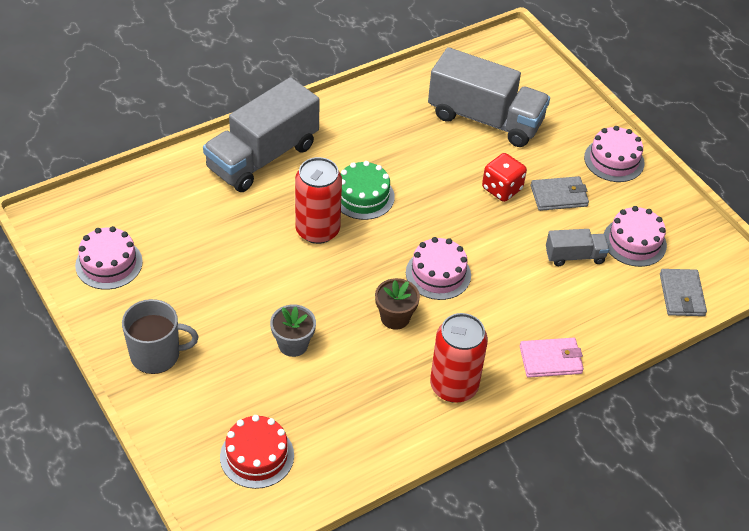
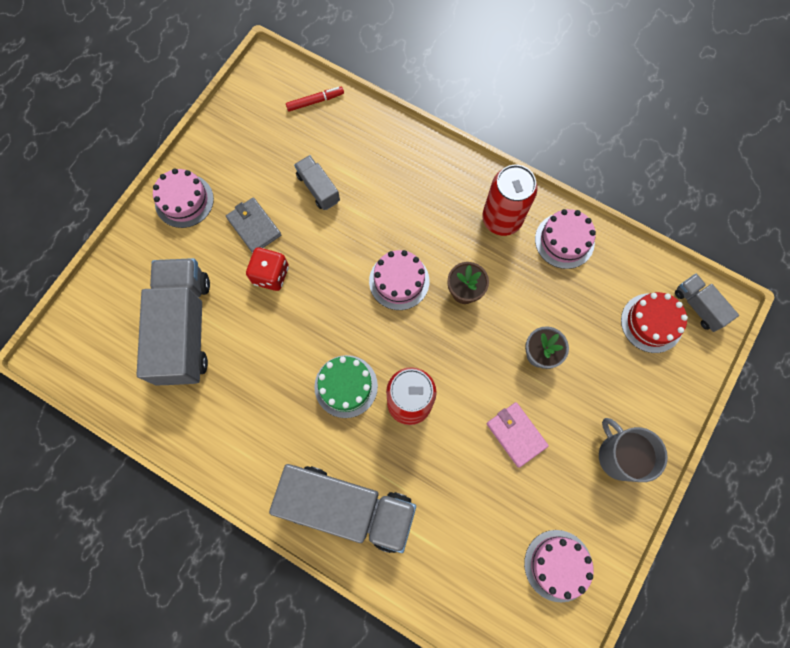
camera: 115 degrees left, 25 degrees up
(243, 510) = (698, 306): none -> grey truck
(550, 360) = (435, 165): pink wallet -> pink wallet (516, 434)
(634, 242) = (276, 152): pink cake -> pink cake (564, 240)
(682, 295) = (315, 101): grey wallet -> red marker

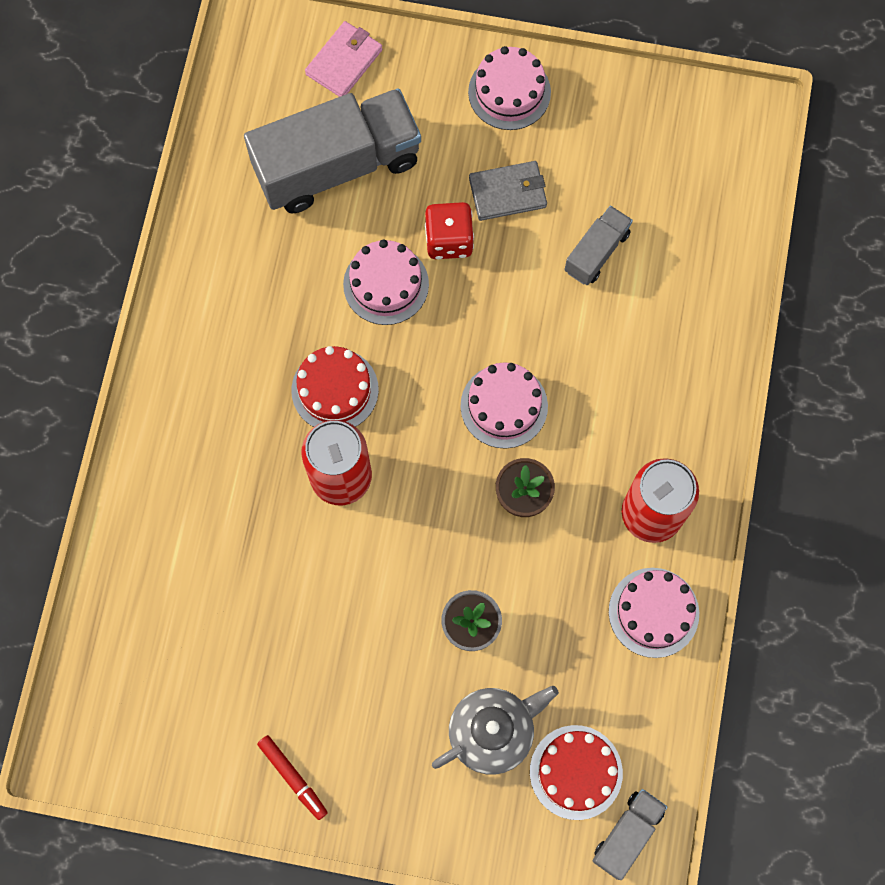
camera: 70 degrees right, 0 degrees up
(254, 226) = (508, 192): grey wallet -> grey wallet turned 45 degrees clockwise
(315, 101) = (728, 198): red marker -> red marker (293, 777)
(346, 386) = (335, 390): green cake -> red cake
(348, 507) = (183, 448): grey truck -> none
(516, 434) = (348, 629): pink wallet -> pink wallet (344, 62)
(558, 565) = (198, 734): pink cake -> pink cake (386, 284)
(611, 364) = (493, 731): none -> grey teapot
(619, 456) = (368, 776): grey mug -> none

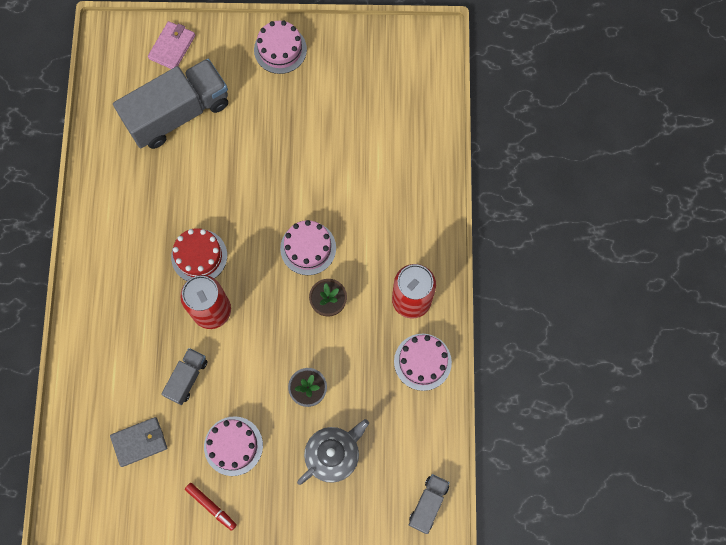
camera: 10 degrees left, 0 degrees up
(386, 284) = (221, 183): pink cake -> pink cake (233, 446)
(449, 240) = (256, 149): red dice -> none
(508, 192) = (289, 113): grey wallet -> grey wallet (139, 442)
(576, 772) = (389, 471): red cake -> none
(596, 252) = (351, 141): grey truck -> grey truck (187, 378)

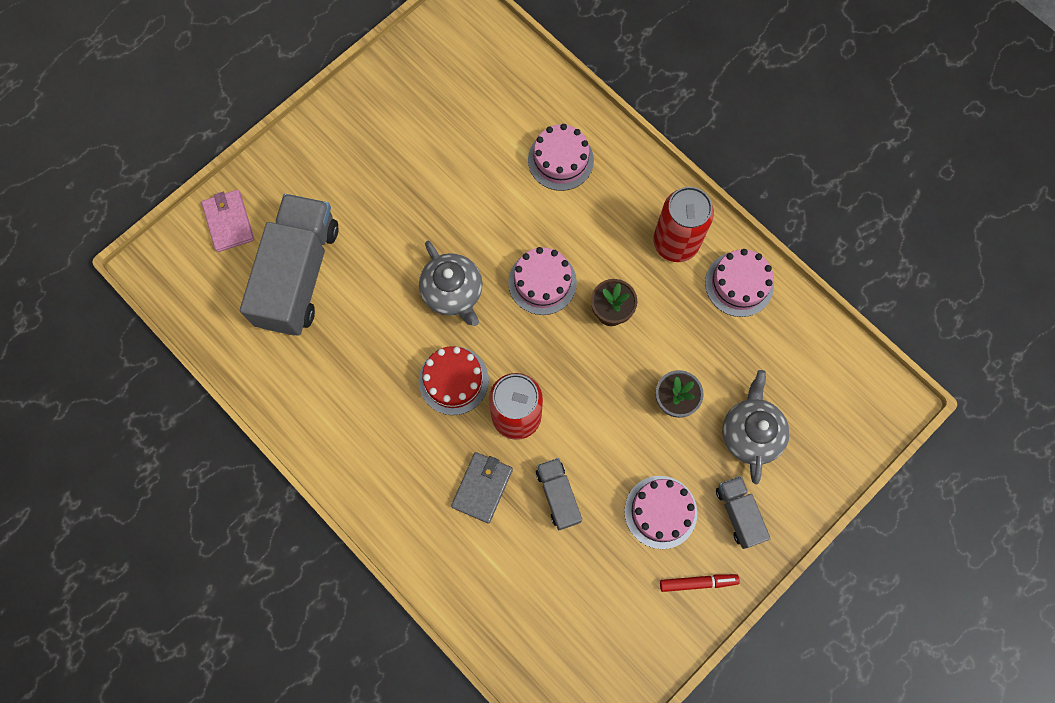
camera: 45 degrees left, 0 degrees up
(139, 442) = (576, 593): grey wallet -> grey wallet (482, 487)
(251, 205) = (453, 292): none -> grey teapot
(280, 49) = (333, 136): pink cake -> pink cake (560, 160)
(428, 504) = (868, 395): grey truck -> grey truck (738, 513)

